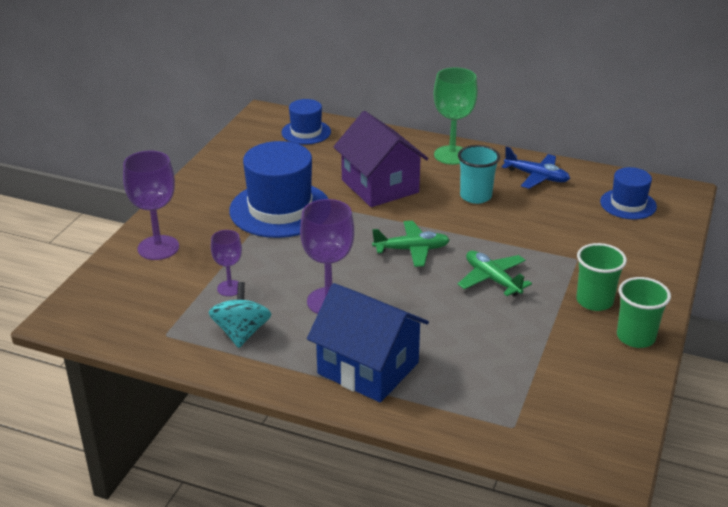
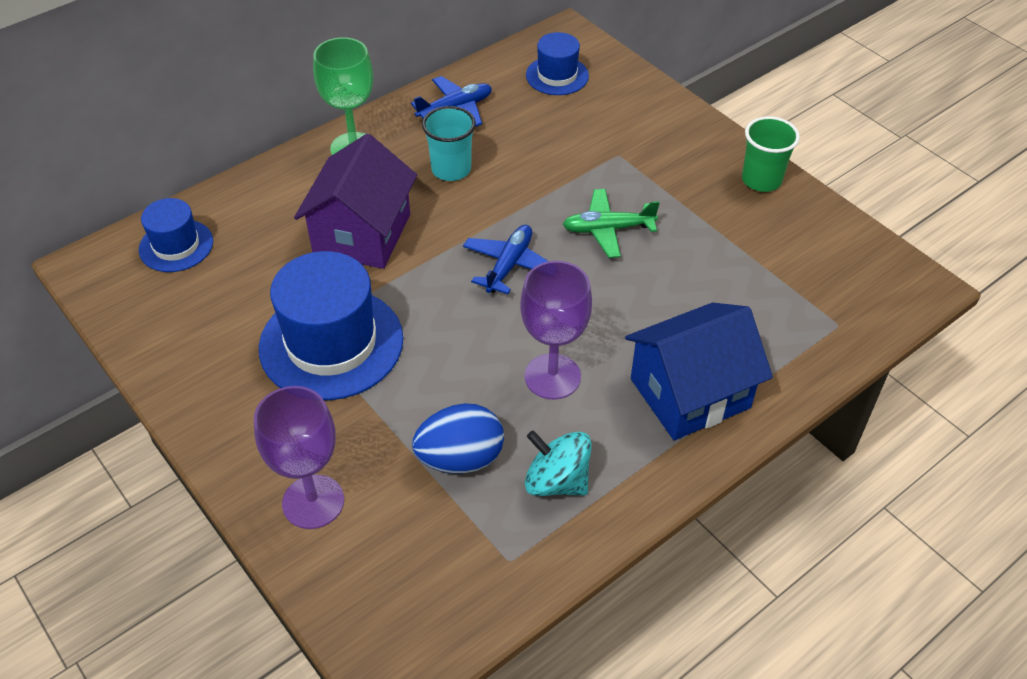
camera: 60 degrees left, 15 degrees up
(230, 288) = (460, 458): purple goblet -> blue egg
(380, 186) = (362, 234): purple house -> purple house turned 75 degrees counterclockwise
(411, 250) = (509, 265): green plane -> blue plane
(594, 301) = (692, 178): green cup -> none

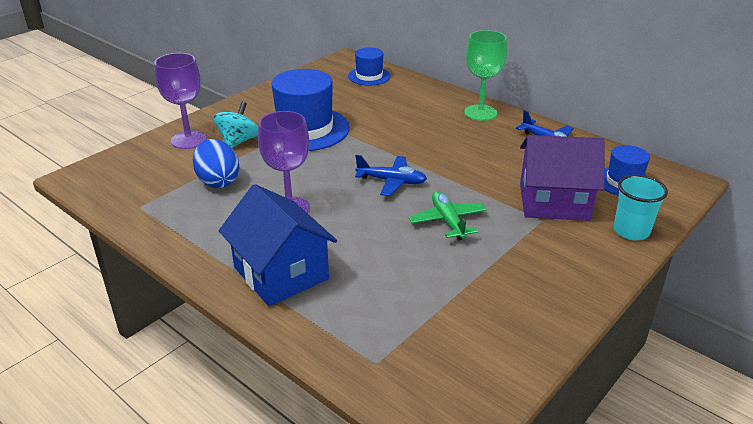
camera: 80 degrees right, 15 degrees down
(362, 234) = (400, 126): purple house -> purple house (553, 202)
(451, 169) = (479, 149): turquoise cup -> turquoise cup (631, 231)
(557, 481) = (199, 218): turquoise spinning top -> turquoise spinning top (238, 141)
(761, 180) = (557, 306): green cup -> none

